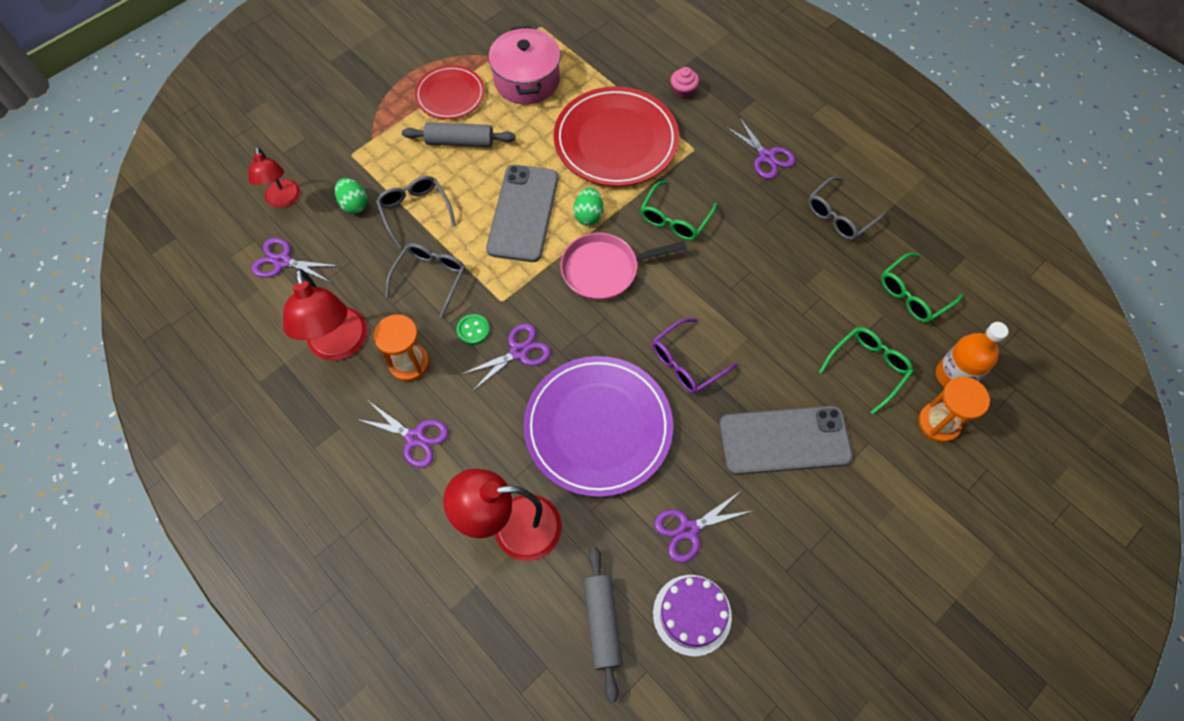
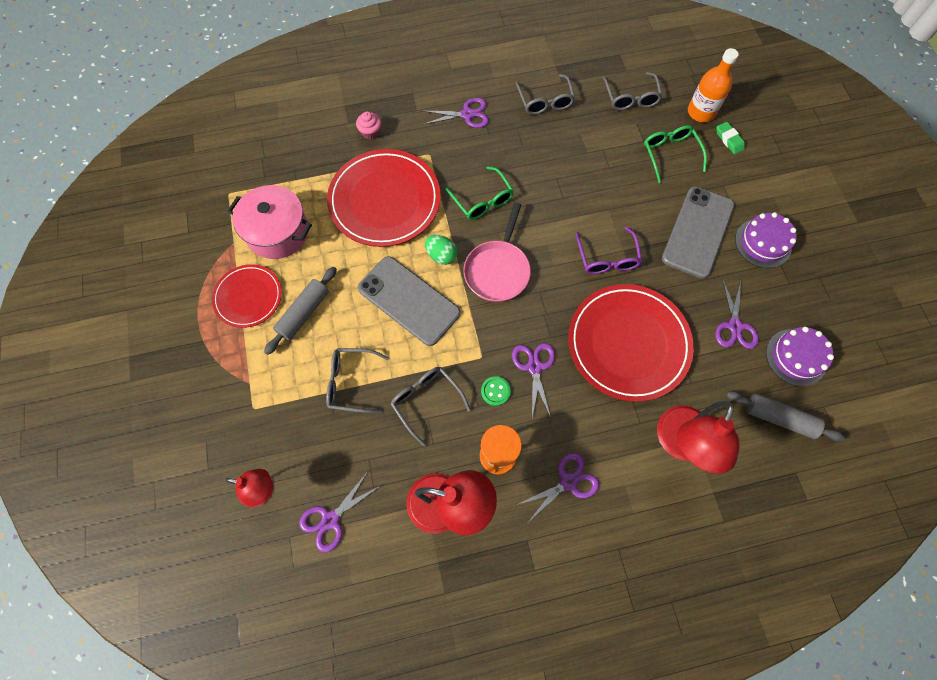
camera: 60 degrees left, 5 degrees up
(354, 204) = (310, 430): green egg -> none
(598, 427) = (628, 343): purple plate -> red plate
(821, 518) = (763, 243): none -> purple cake
(913, 295) = (631, 98): green glasses -> grey glasses
(939, 423) = (729, 140): orange hourglass -> green eraser

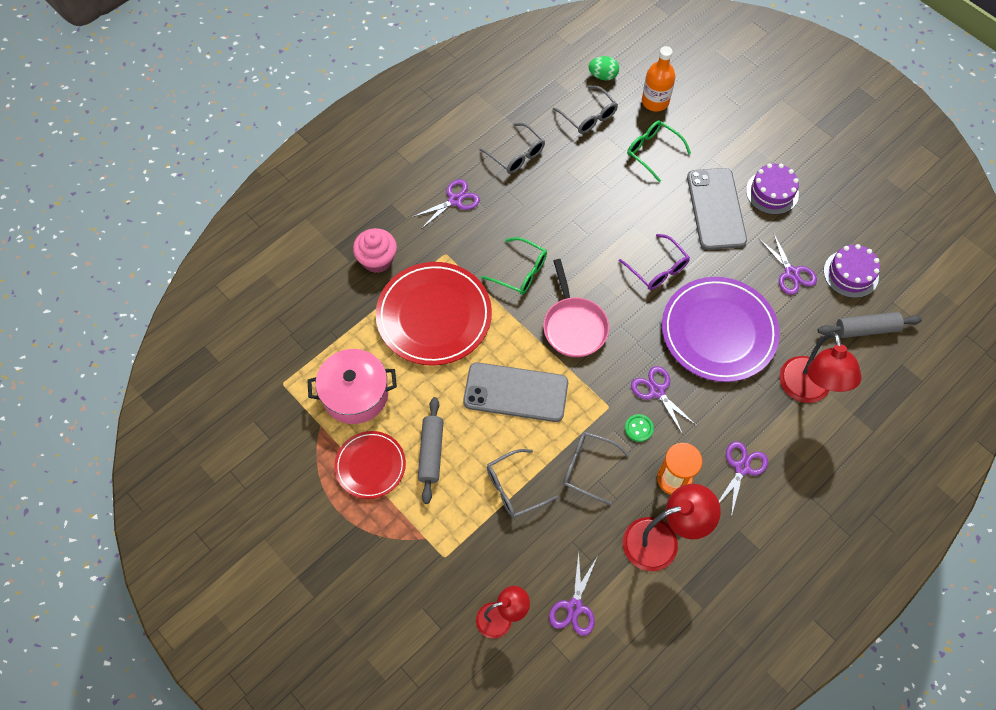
camera: 30 degrees left, 5 degrees down
(370, 132) = (377, 260): pink cupcake -> pink cupcake, size x1.65
(441, 255) = (517, 339): green egg -> green egg (603, 76)
(628, 343) = (718, 331): red plate -> purple plate
(729, 140) = (693, 115): green eraser -> none

